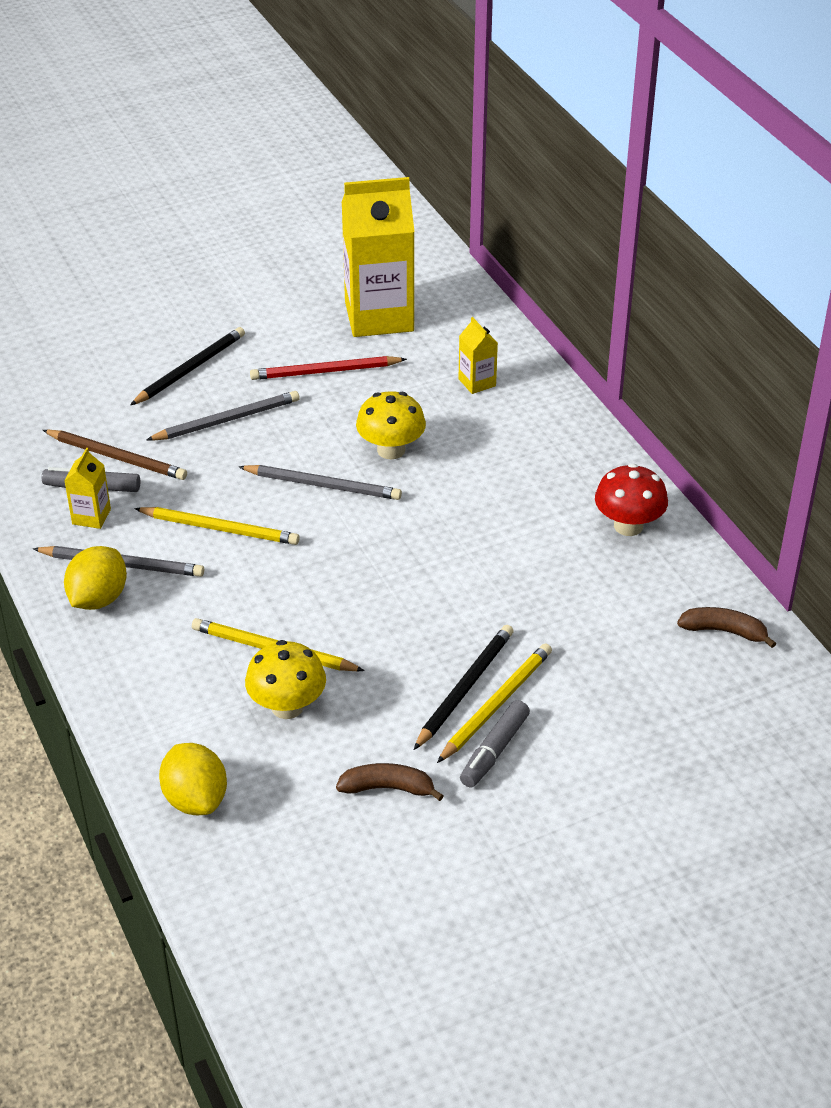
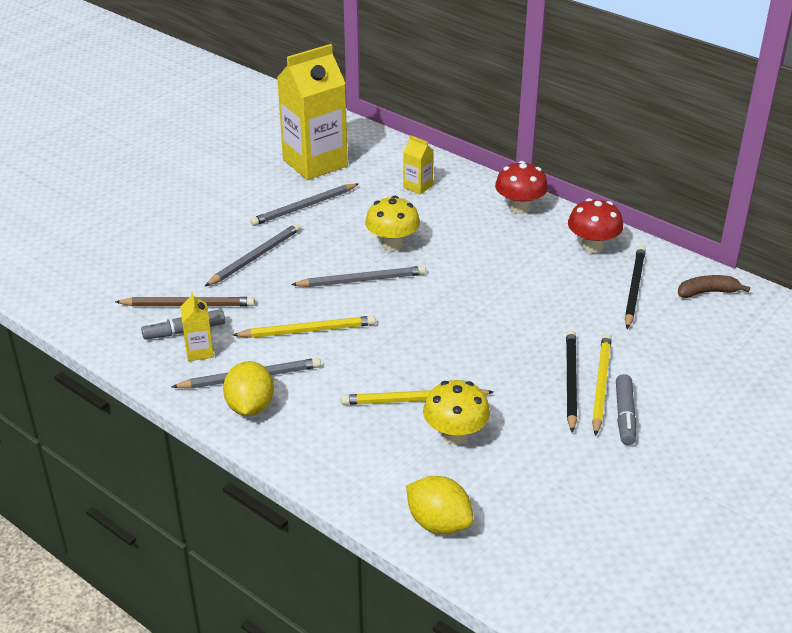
camera: 25 degrees left, 5 degrees down
(190, 369) = (200, 231): black pencil -> black pencil (634, 288)
(325, 372) = (304, 207): red pencil -> grey pencil
(388, 788) = (572, 466): brown banana -> none
(578, 447) = (519, 208): none -> red mushroom

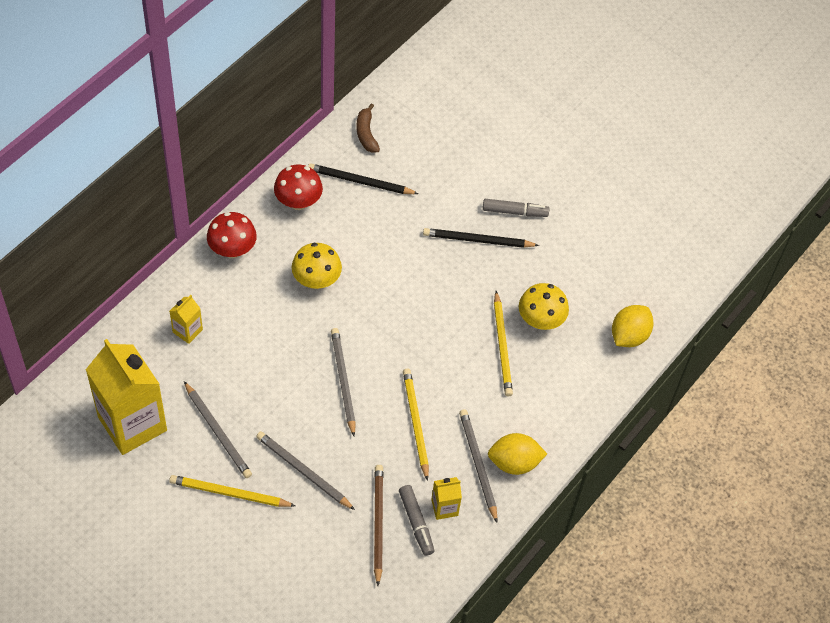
camera: 95 degrees left, 20 degrees up
(392, 244) = (287, 355): yellow mushroom -> yellow mushroom (316, 280)
(600, 385) = (481, 222): yellow pencil -> yellow pencil (229, 493)

